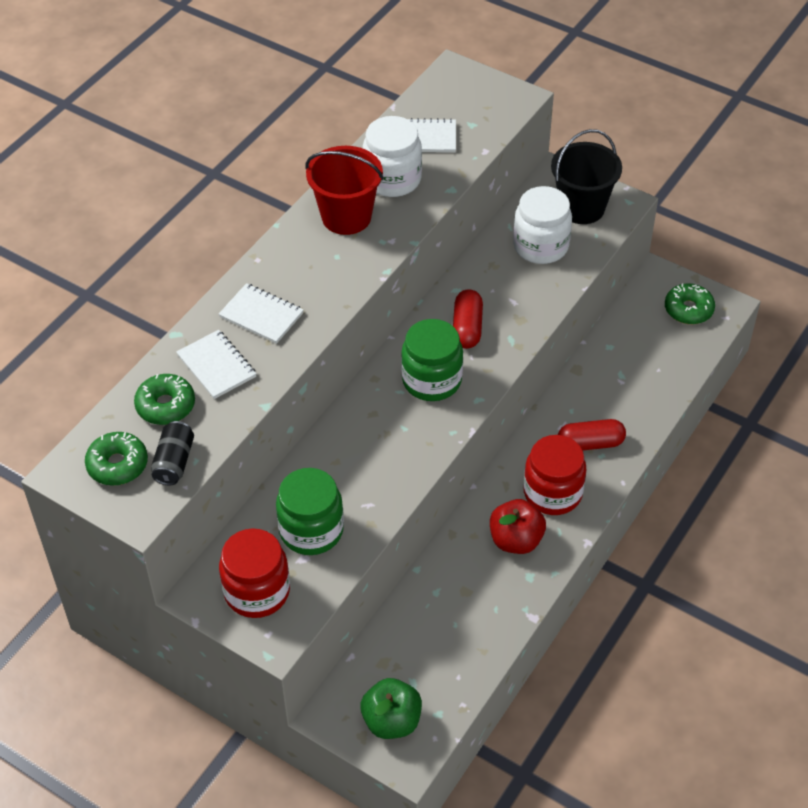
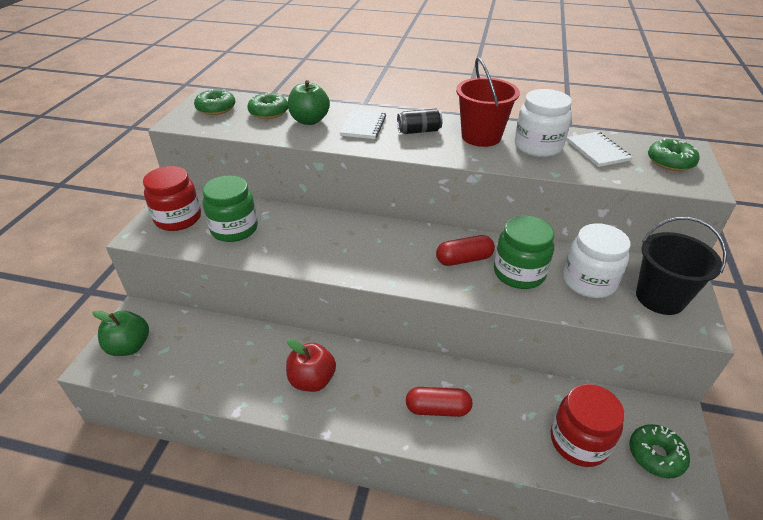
camera: 70 degrees right, 10 degrees down
(174, 462) = (222, 124): black can -> black can (419, 131)
(216, 366) = (309, 120): white notebook -> green apple
(432, 380) = (398, 253): green jar -> green jar (519, 273)
(470, 96) = (670, 162): none -> green donut
(552, 493) = (370, 394): red jar -> red jar (579, 441)
(590, 443) = (437, 409): red capsule -> red capsule turned 60 degrees counterclockwise

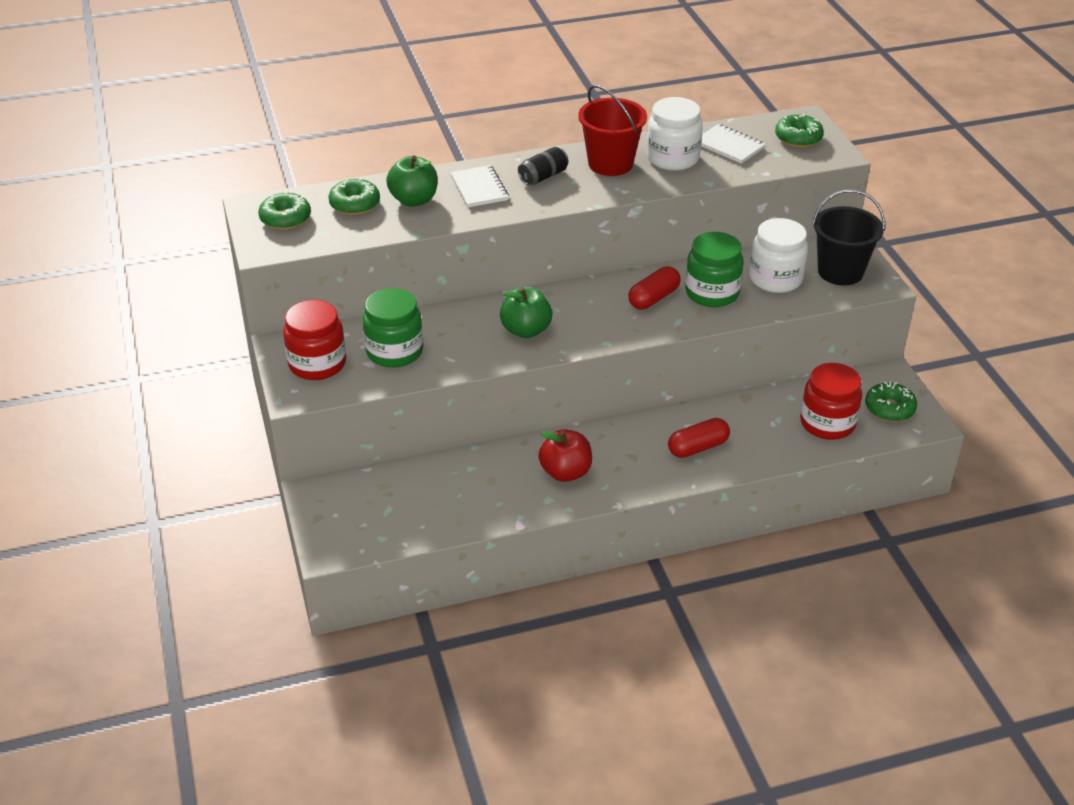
camera: 30 degrees left, 0 degrees up
(129, 346) = (346, 522): green apple -> green apple (526, 330)

